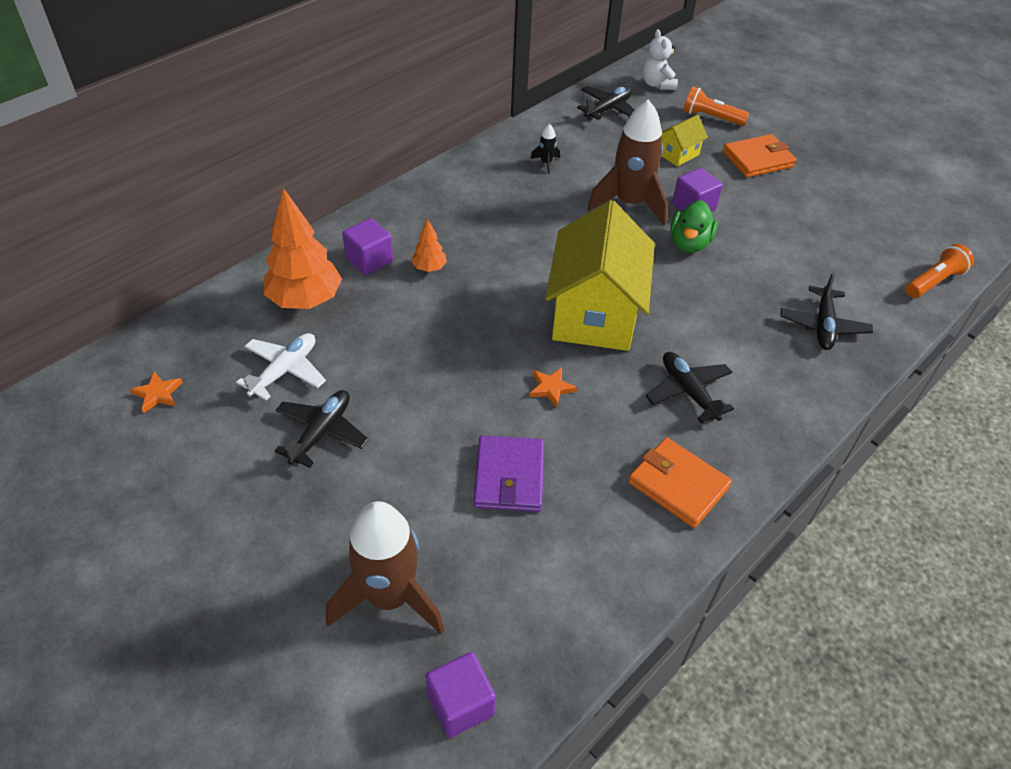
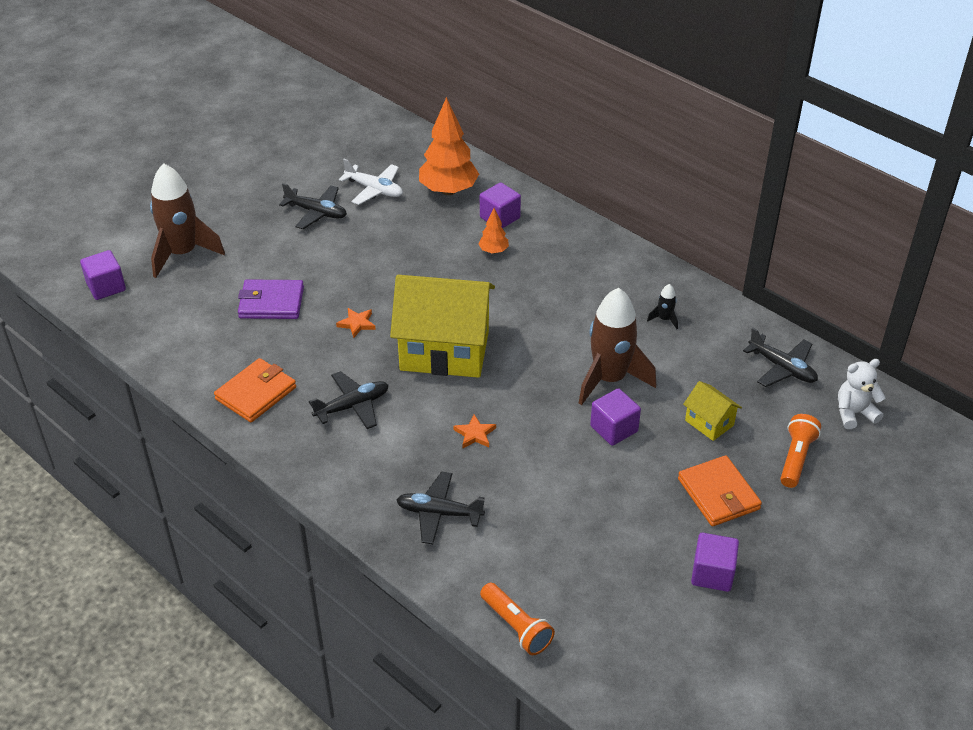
camera: 90 degrees right, 5 degrees down
(158, 394) = (353, 140): orange star -> orange star (475, 434)
(689, 243) = (552, 421): green duck -> none
(841, 172) = (712, 574): none -> purple cube

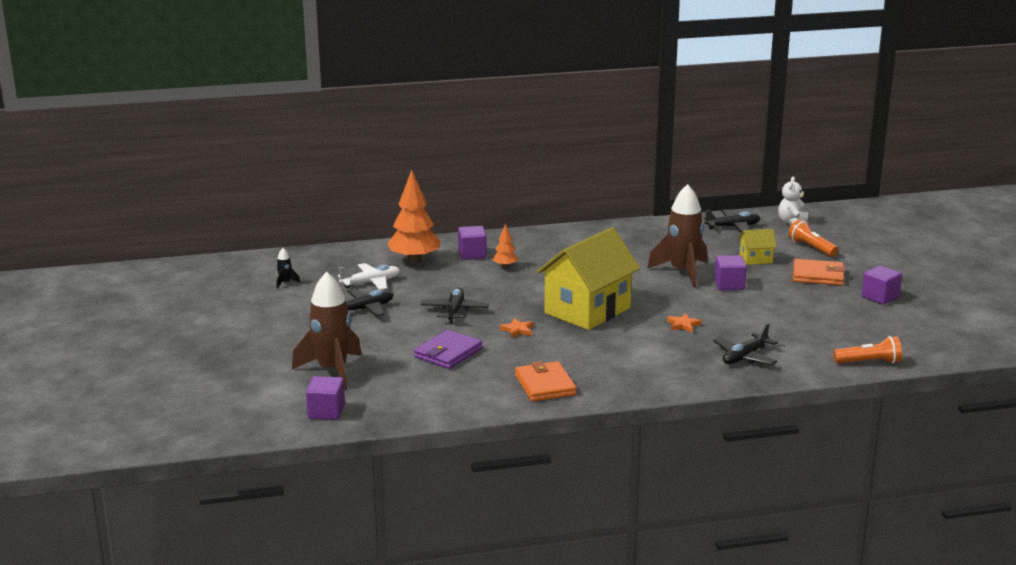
camera: 55 degrees left, 20 degrees down
(352, 406) = (604, 355): black plane -> black plane (454, 311)
(664, 319) = (647, 241): black rocket -> black rocket (285, 283)

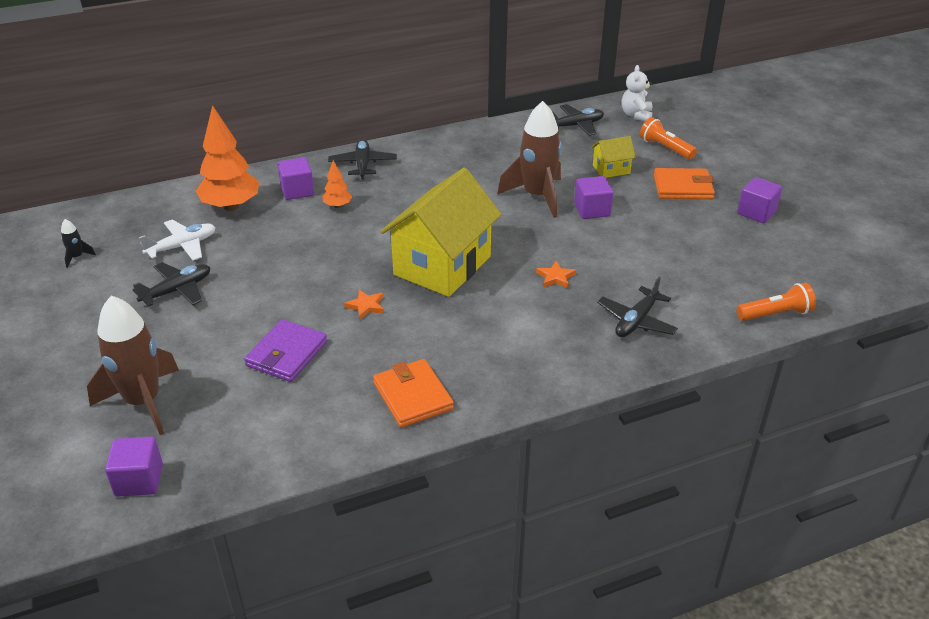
camera: 10 degrees left, 15 degrees up
(454, 311) = (287, 282): black plane -> black plane (363, 164)

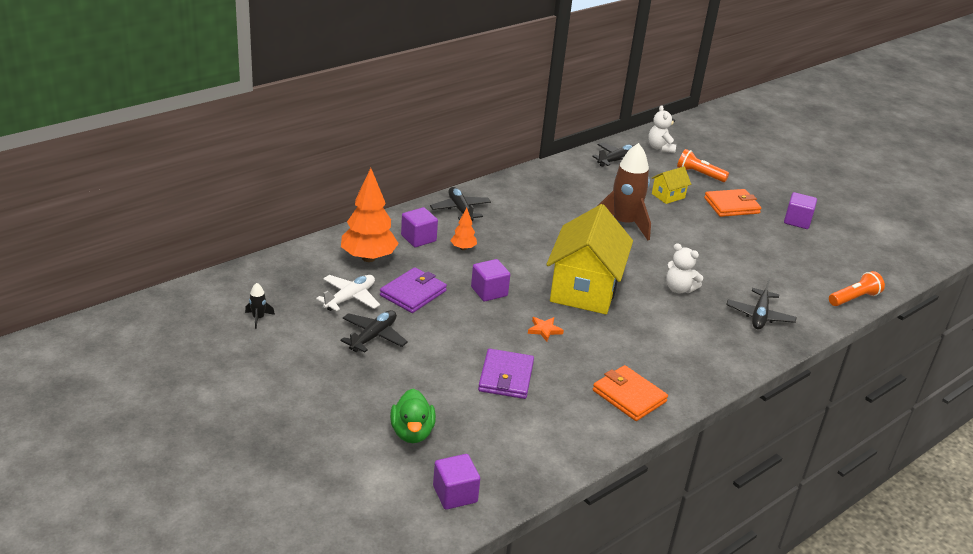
camera: 20 degrees left, 5 degrees down
(143, 402) = (412, 432): brown rocket -> green duck
(251, 249) = (413, 293): none -> purple wallet
(555, 277) = (679, 289): orange star -> white teddy bear
(592, 210) = (673, 231): purple cube -> purple cube (489, 291)

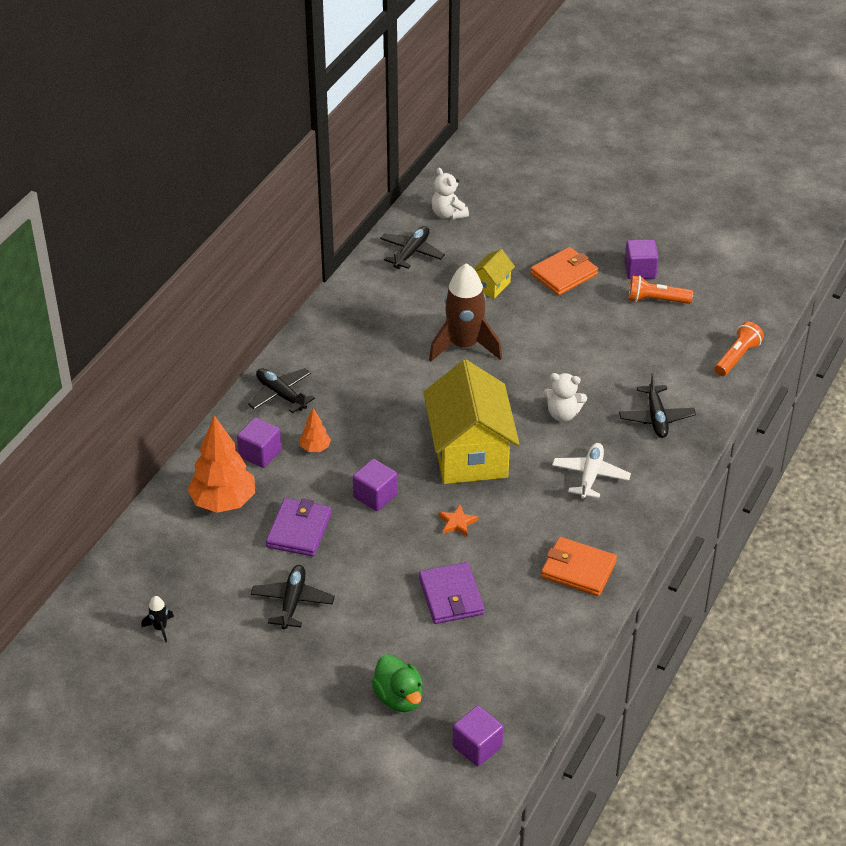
camera: 20 degrees left, 10 degrees up
(350, 298) = (238, 563): white plane -> white plane (590, 476)
(699, 174) = (509, 239): orange flashlight -> orange flashlight (656, 300)

